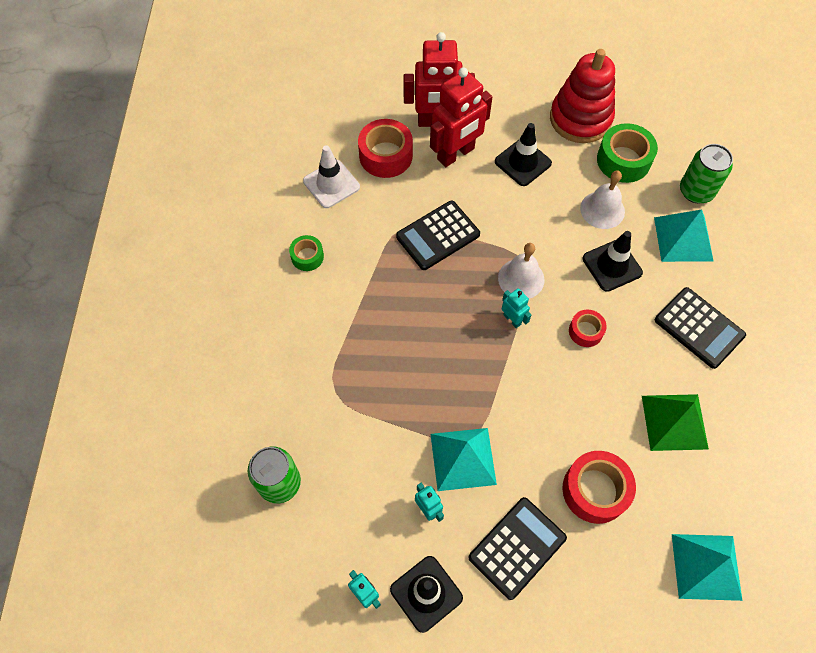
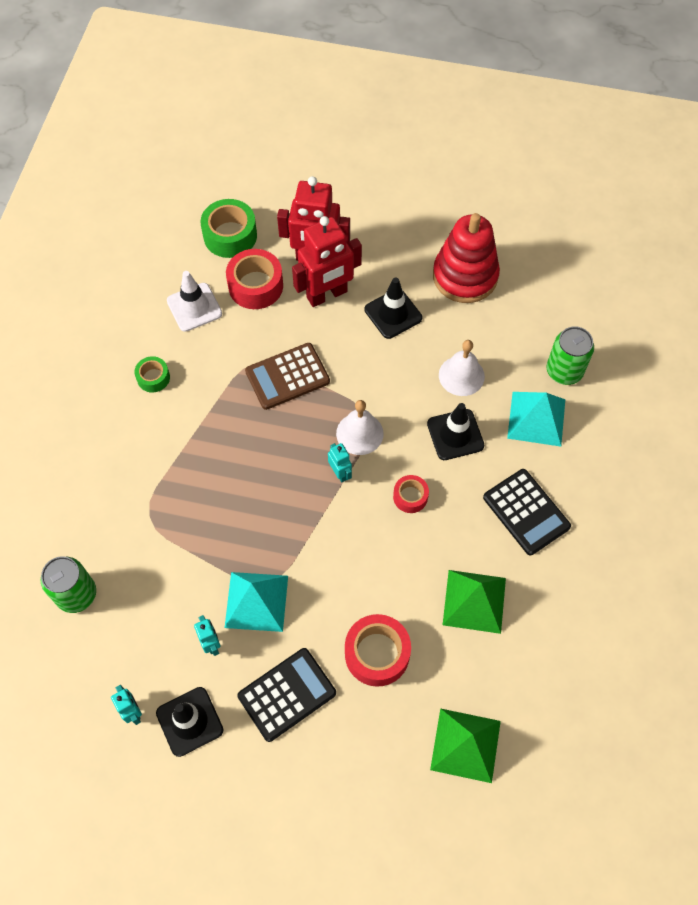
camera: 10 degrees right, 0 degrees up
(438, 236) = (287, 376): black calculator -> brown calculator
(623, 160) = (497, 327): green tape -> green tape (230, 235)
(706, 566) = (465, 745): turquoise pyramid -> green pyramid

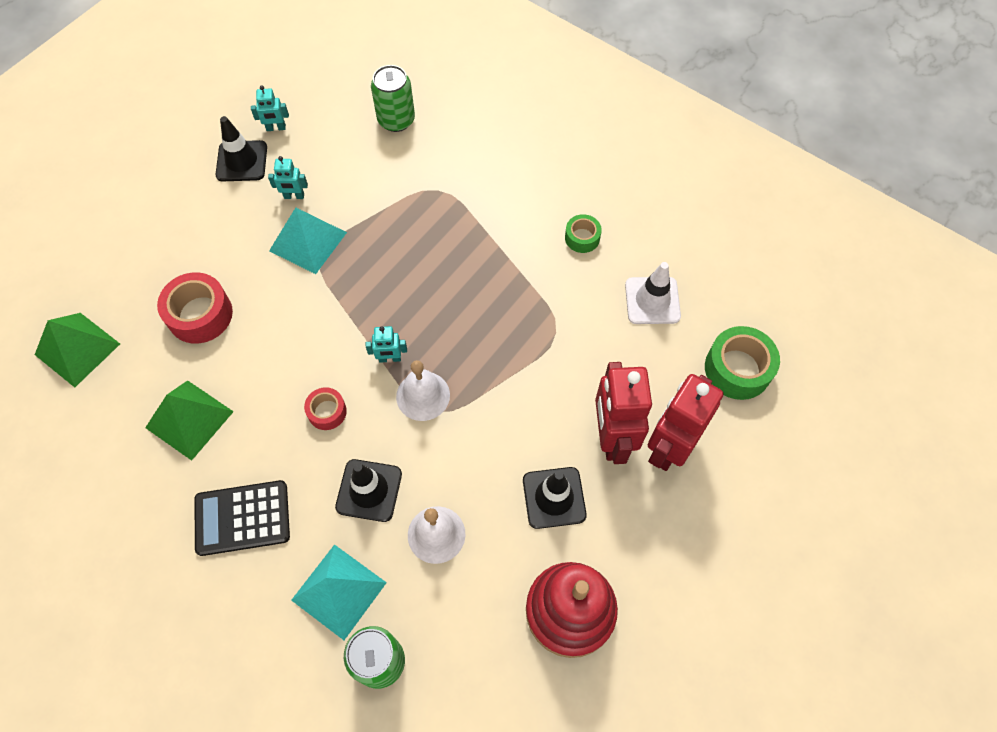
camera: 115 degrees right, 0 degrees up
(255, 286) = (655, 369): red tape -> none
(287, 376) = (525, 355): brown calculator -> none
(287, 694) = (215, 234): black calculator -> none

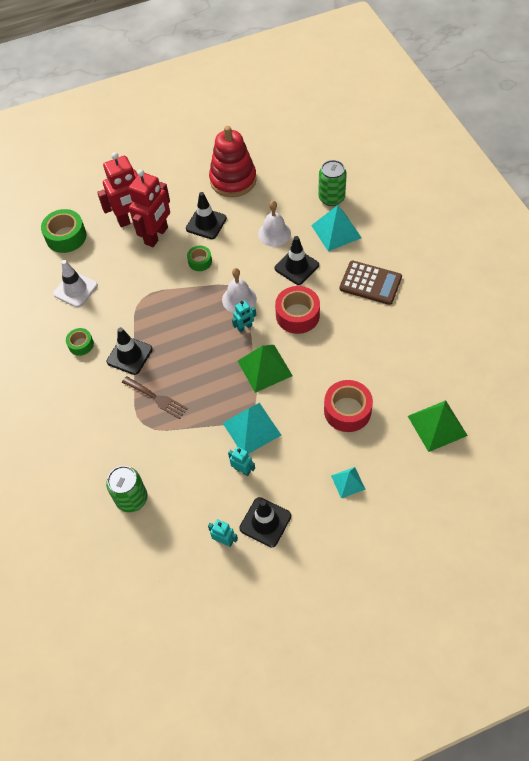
camera: 145 degrees left, 5 degrees down
(166, 237) = (348, 482): none -> turquoise pyramid
(189, 419) = (379, 347): green pyramid -> green pyramid (264, 368)
(242, 518) = (370, 283): black calculator -> brown calculator
(327, 412) = (297, 315): red tape -> red tape, size x1.75
(390, 358) = (245, 327): turquoise robot -> turquoise robot turned 120 degrees clockwise
(442, 222) = (157, 398): none -> brown fork
(512, 253) = (129, 355): none -> black traffic cone
(517, 426) = (200, 261): none -> green tape

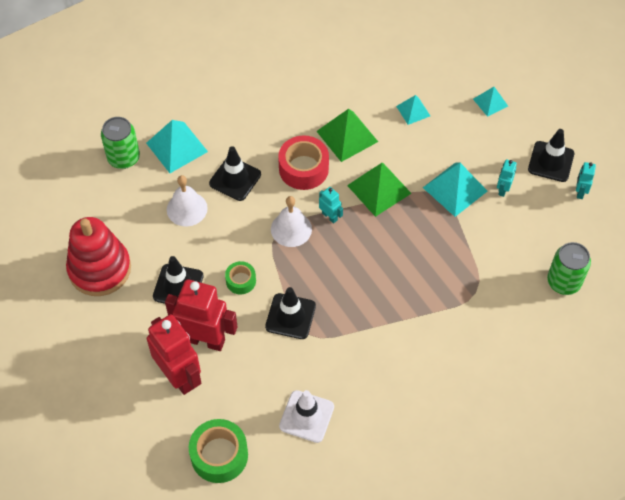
camera: 105 degrees left, 0 degrees up
(81, 344) = (388, 386): green tape -> none
(129, 355) = (391, 327): black traffic cone -> black traffic cone (290, 316)
(157, 398) = (441, 285): brown fork -> none
(347, 410) = (413, 111): red tape -> turquoise pyramid
(370, 283) = (248, 107): brown calculator -> none
(437, 425) = (411, 40): green pyramid -> green pyramid (347, 136)

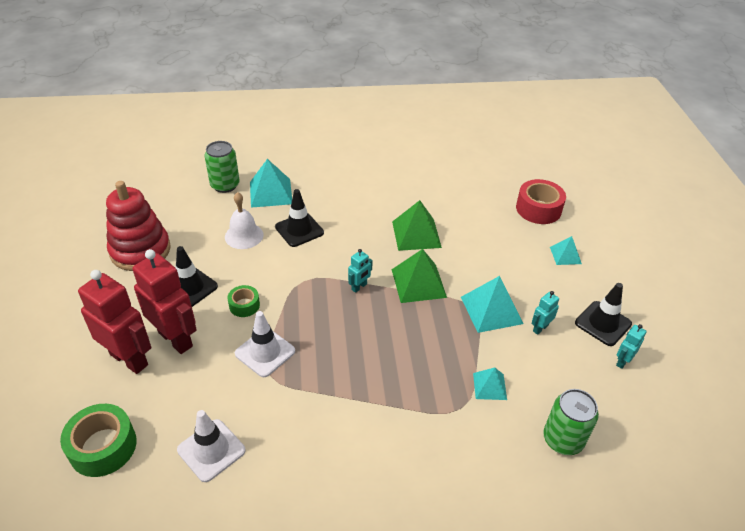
camera: 25 degrees right, 15 degrees down
(179, 376) = (129, 359): red robot -> red robot turned 45 degrees counterclockwise
(290, 316) = (265, 352): black traffic cone -> white traffic cone
(291, 229) = (318, 283): white bell -> none
(303, 169) = (362, 243): red tape -> red tape (538, 209)
(330, 216) = (359, 287): turquoise robot -> turquoise robot turned 60 degrees clockwise
(413, 111) = (488, 237): turquoise pyramid -> turquoise pyramid (489, 386)

